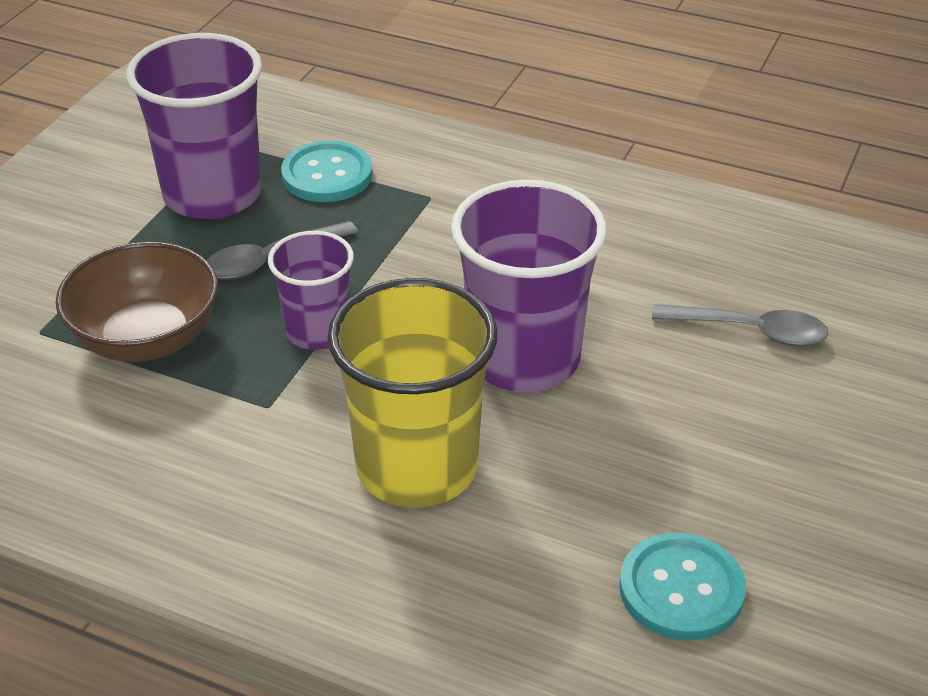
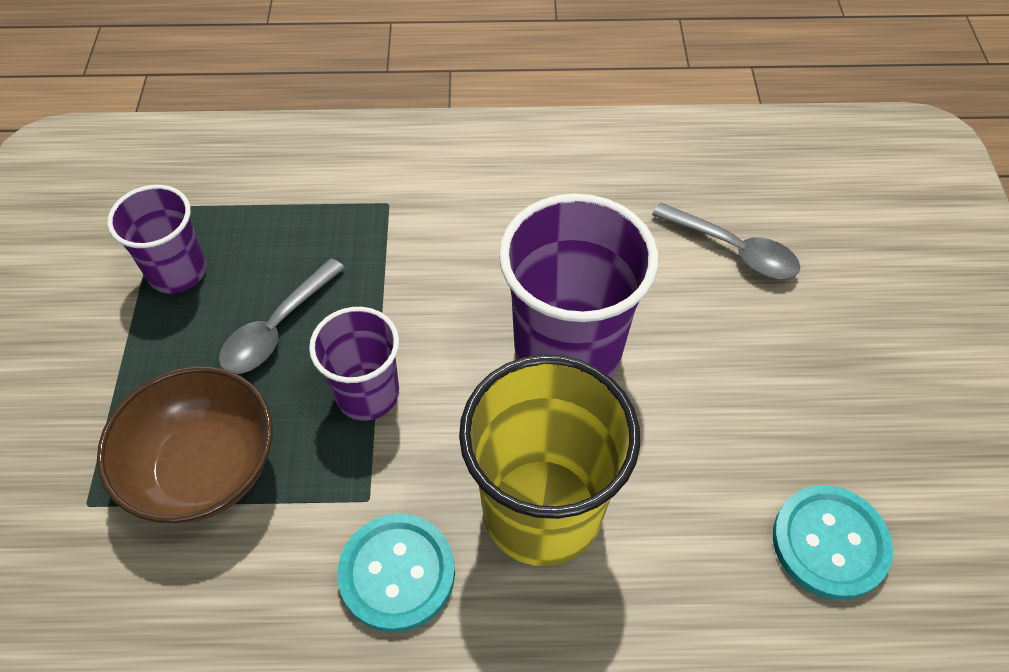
camera: 25 degrees left, 15 degrees up
(212, 194) = (177, 272): purple cup -> purple cup, size x0.58
(327, 175) = (278, 211): turquoise button -> turquoise button (397, 573)
(750, 331) = (733, 250): grey spoon -> grey spoon turned 45 degrees clockwise

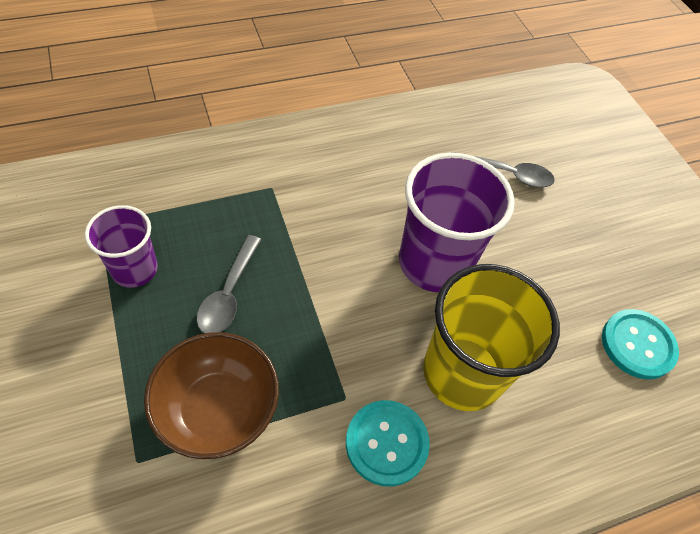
camera: 25 degrees left, 0 degrees up
(367, 394) = (313, 324): purple cup -> none

